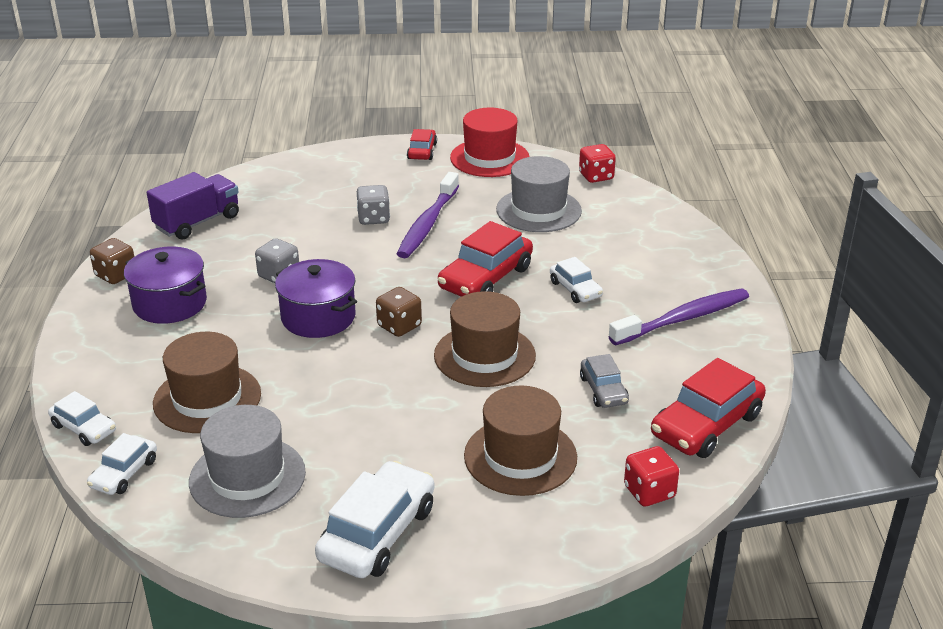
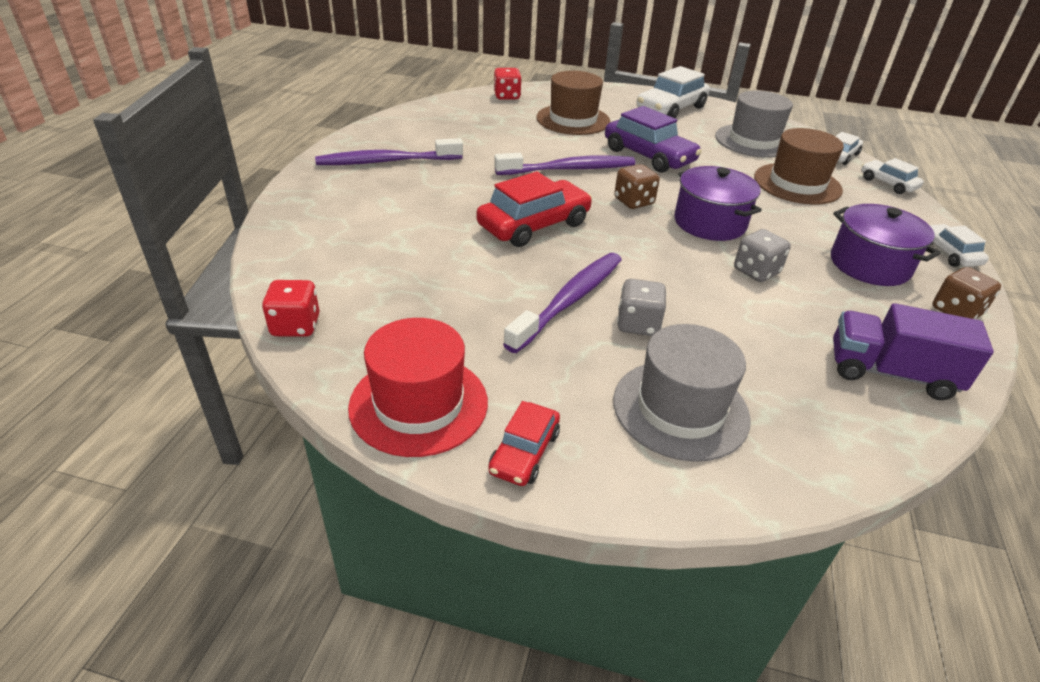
camera: 165 degrees left, 5 degrees up
(197, 222) = (890, 373): purple truck -> purple truck turned 45 degrees clockwise
(395, 403) = (649, 156): none -> purple car
(484, 355) = (568, 169): brown hat -> purple toothbrush
(538, 210) = (420, 289): grey hat -> grey hat (680, 409)
(575, 289) = (455, 199): white car -> white car (949, 253)
(603, 390) = (493, 136): grey car -> none
(706, 425) = (443, 111): red car -> none

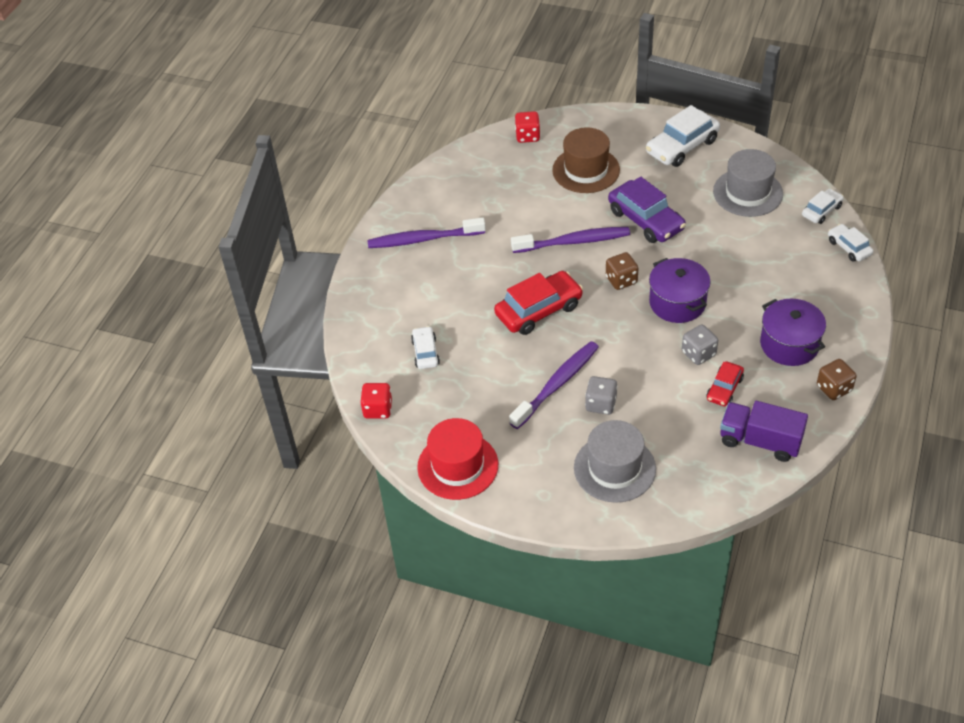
camera: 10 degrees right, 10 degrees up
(524, 452) = (518, 496): red car -> red car (724, 389)
(797, 184) = (767, 251): brown hat -> none
(949, 253) = (859, 330): white car -> white car (425, 352)

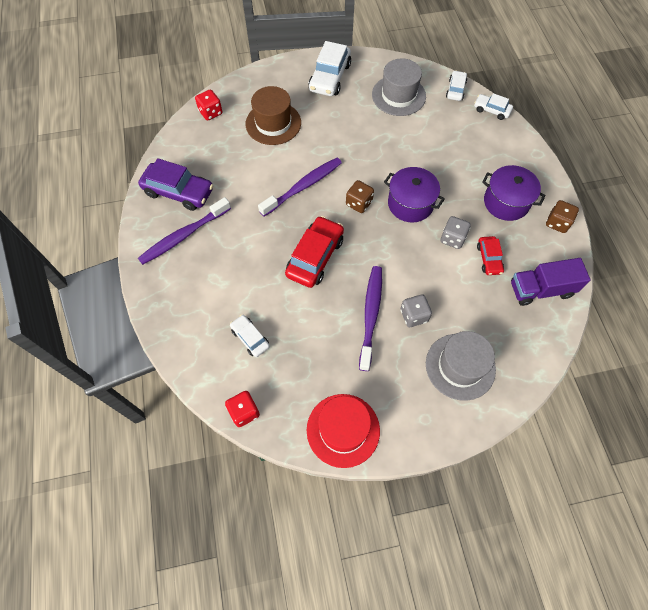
camera: 35 degrees left, 15 degrees up
(646, 220) = (343, 146): purple car -> purple car (178, 192)

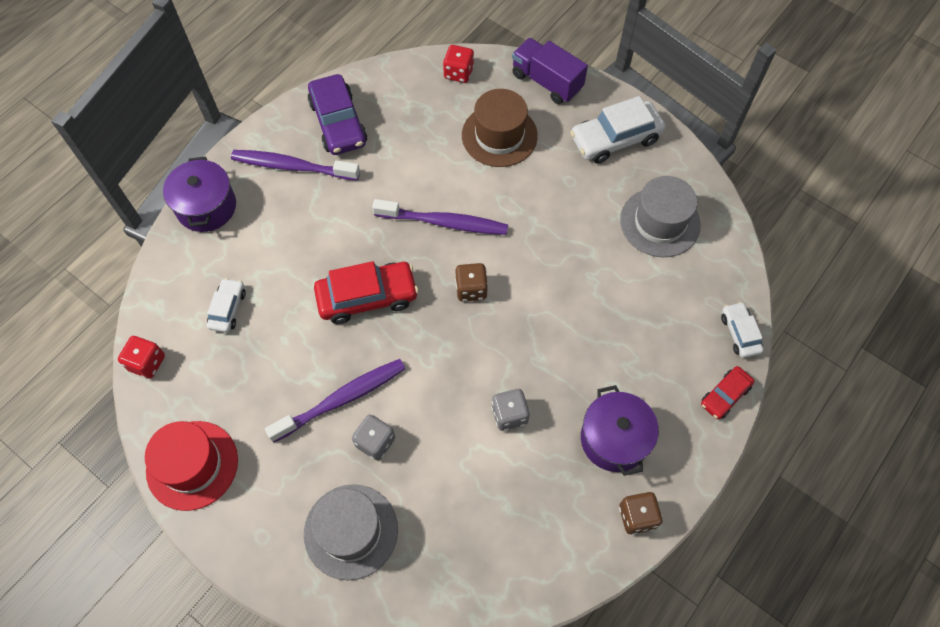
camera: 50 degrees right, 0 degrees up
(410, 204) = (517, 340): purple pot -> purple pot (206, 207)
(455, 90) = (731, 274): white car -> none
(489, 259) = (516, 471): red car -> red car (725, 395)
(541, 289) = (523, 556): purple truck -> purple truck (546, 82)

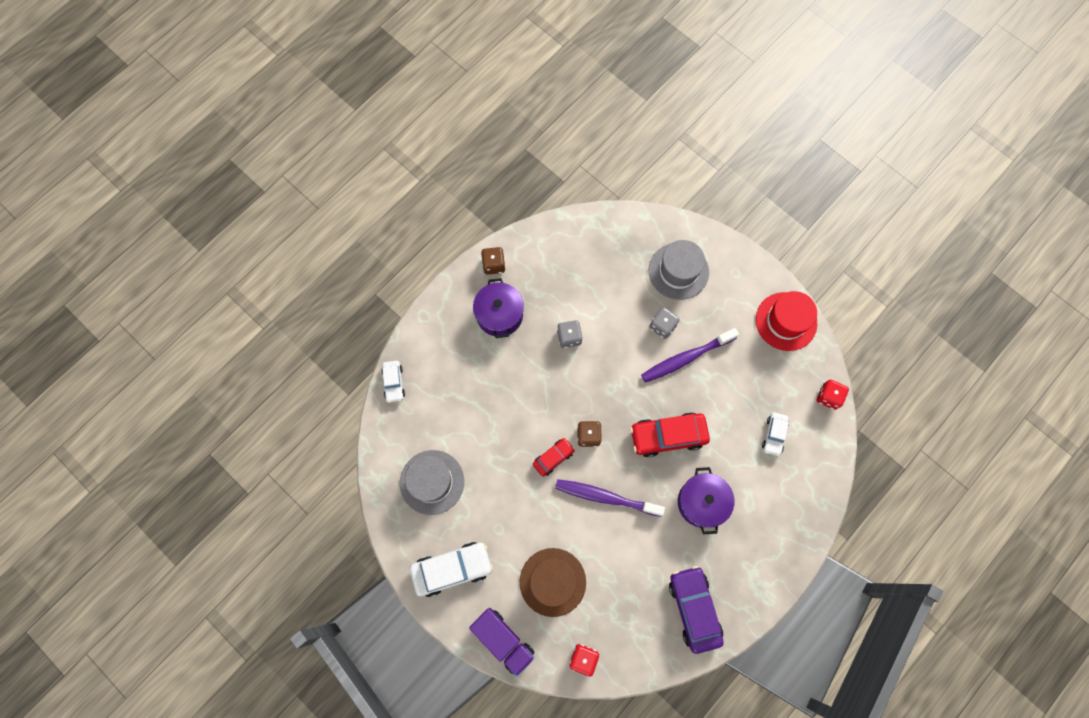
camera: 175 degrees left, 10 degrees up
(206, 207) = (801, 529): purple pot -> purple pot (701, 502)
(293, 167) = (732, 564): purple toothbrush -> none
(725, 395) = (417, 338): red car -> red car (553, 458)

